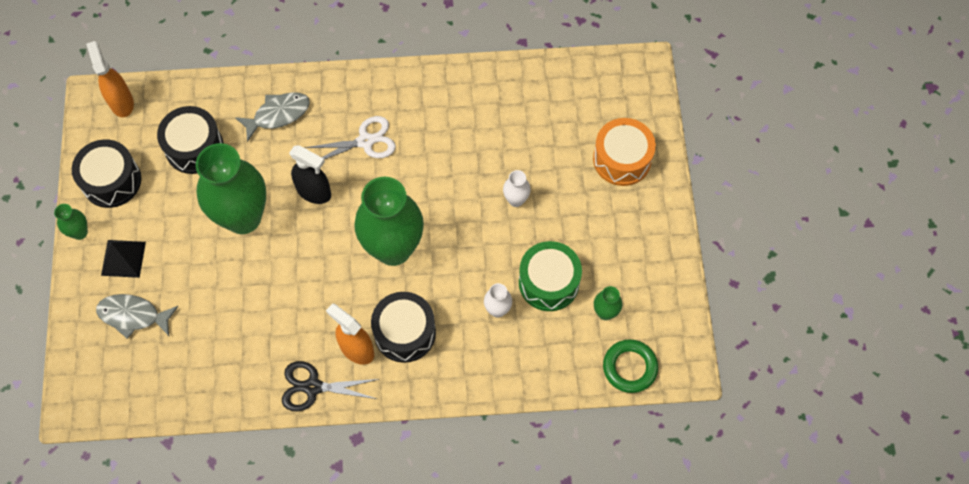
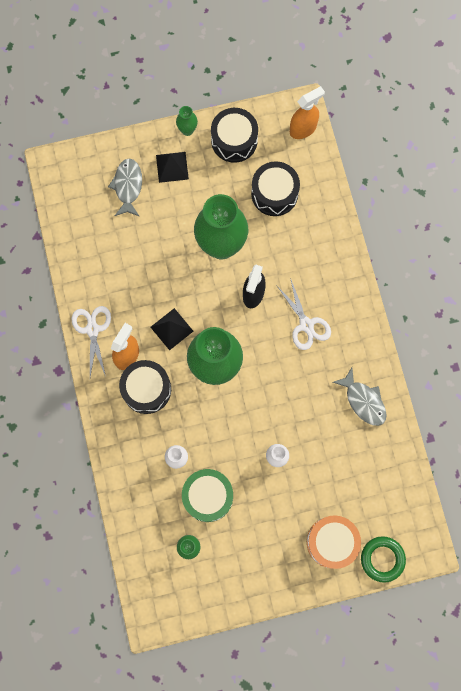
camera: 80 degrees right, 10 degrees up
(278, 115) = (316, 250): grey fish -> grey fish (363, 401)
(313, 387) = (92, 329): black scissors -> white scissors
(334, 291) = (171, 329): none -> black pyramid
(629, 367) = (145, 574): green ring -> green ring (382, 559)

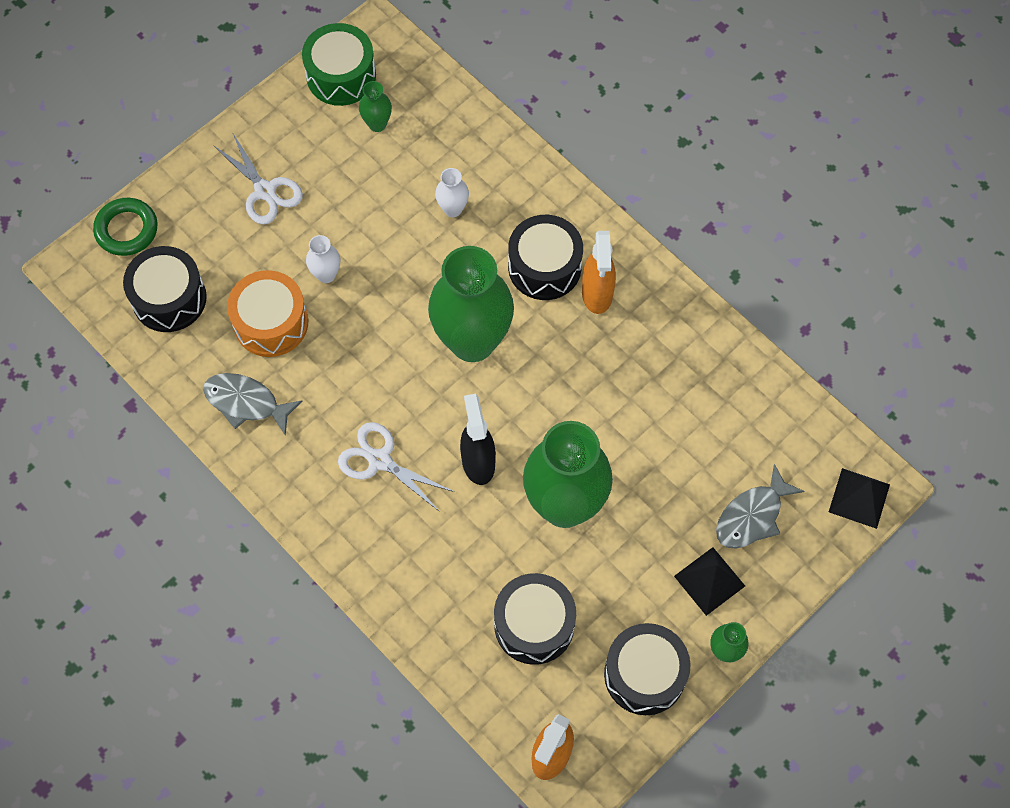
camera: 150 degrees right, 10 degrees down
(92, 329) = (664, 301): white scissors -> white scissors (265, 191)
(128, 186) = (752, 516): grey fish -> grey fish turned 75 degrees clockwise
(171, 329) = (561, 357): black pyramid -> black pyramid (859, 498)
(208, 496) = (388, 188): green drum -> green drum (341, 76)
(331, 542) = (201, 216): orange drum -> orange drum (271, 323)
(377, 495) = (169, 298): none -> black drum

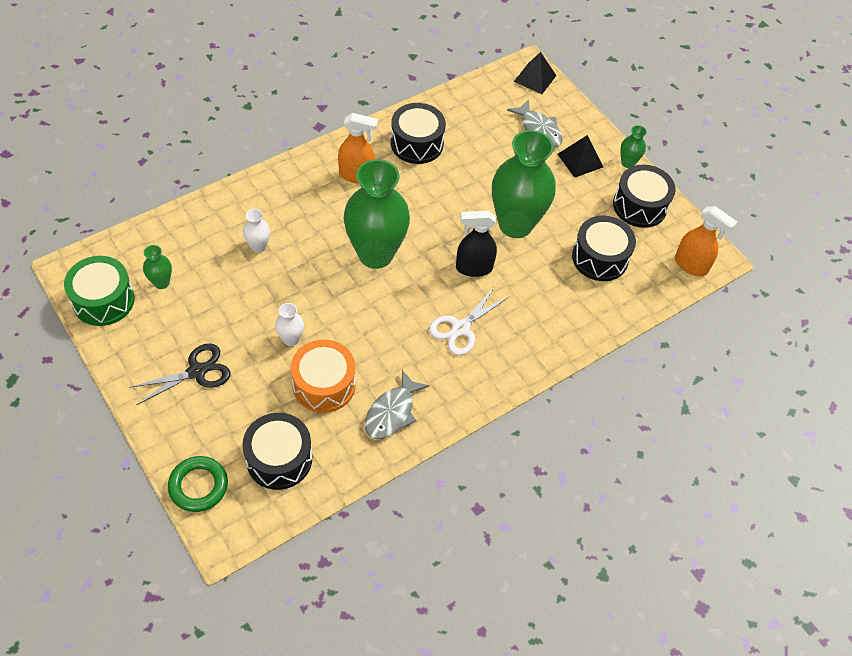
camera: 85 degrees left, 10 degrees down
(265, 191) = (197, 371): white scissors -> black scissors
(544, 267) = (326, 200): black drum -> black drum (417, 143)

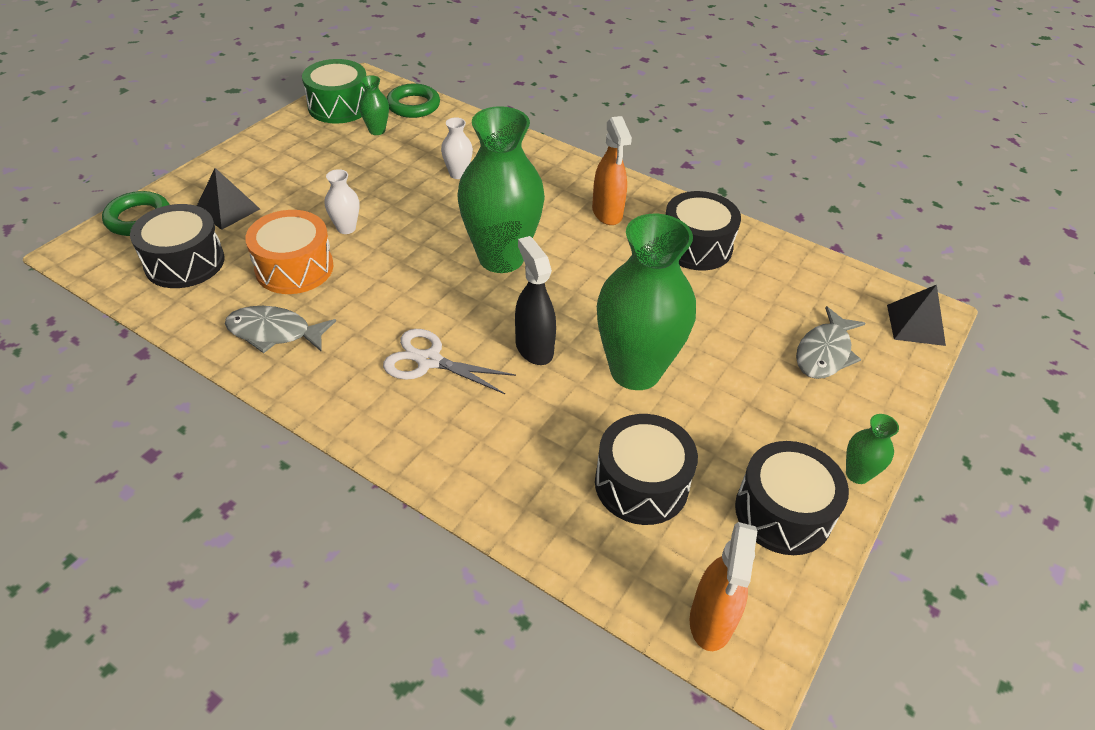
camera: 70 degrees right, 10 degrees down
(136, 245) = (413, 105): none -> green ring
(197, 371) = (278, 180): black scissors -> none
(580, 160) = (810, 413): black pyramid -> black pyramid (227, 209)

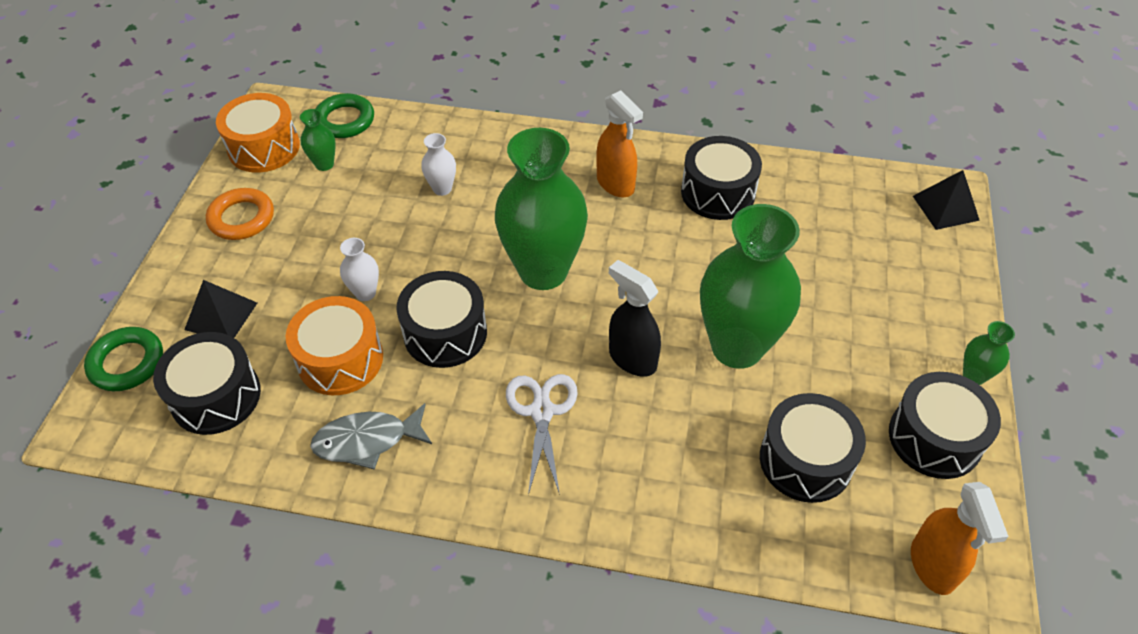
camera: 20 degrees left, 5 degrees up
(289, 149) = (242, 218): none -> orange ring
(339, 106) = (264, 147): green drum -> orange drum
(389, 277) = (445, 333): none -> black drum
(429, 361) = (541, 412): white scissors -> white scissors turned 90 degrees clockwise
(824, 353) = (887, 265): grey fish -> none

